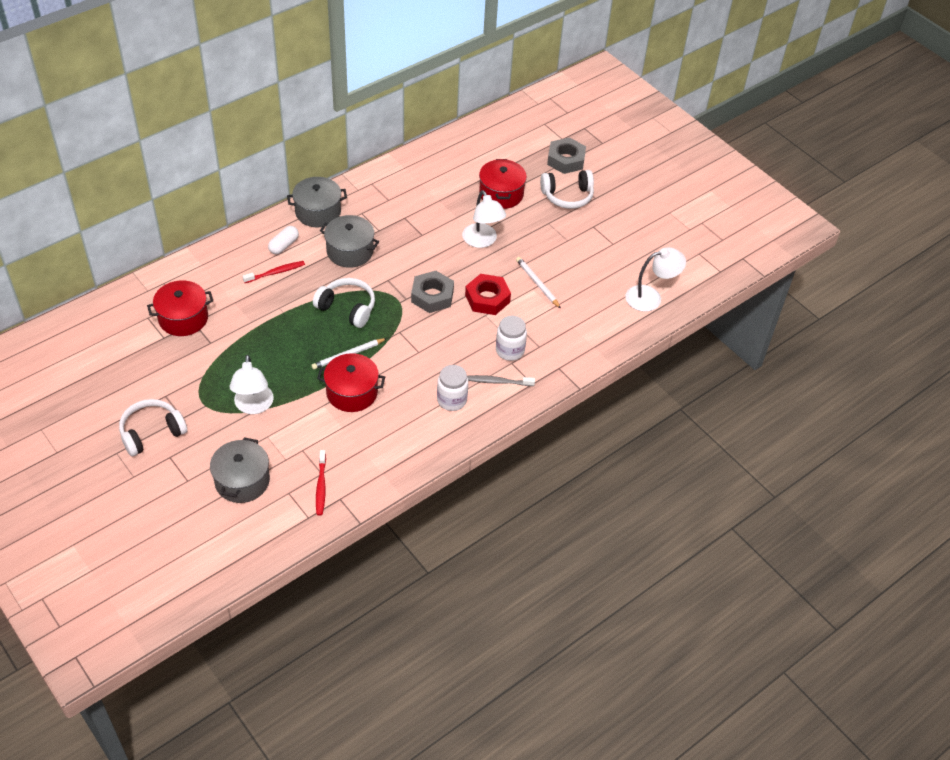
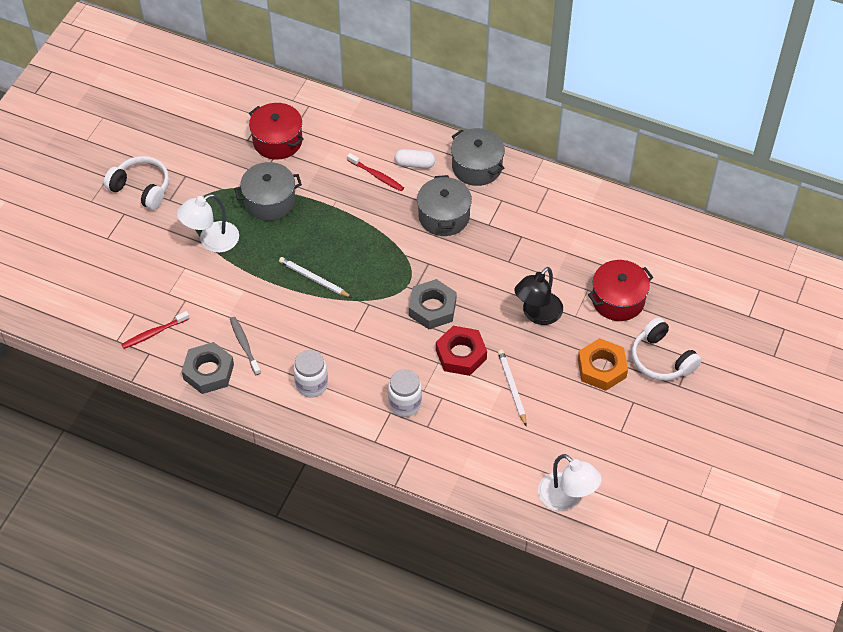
camera: 65 degrees right, 5 degrees up
(242, 481) = (128, 275): grey pot -> grey pot (269, 201)
(347, 308) = (370, 250): white headphones -> none
(352, 392) = (272, 303): red pot -> none
(482, 241) = (537, 314): white lamp -> black lamp
(498, 382) = (358, 412): grey toothbrush -> grey toothbrush (244, 345)
(537, 283) = (512, 388): white pencil -> white pencil turned 45 degrees counterclockwise
(553, 229) = (601, 368): none -> orange nut
(566, 160) = (717, 333): grey nut -> grey nut (208, 372)

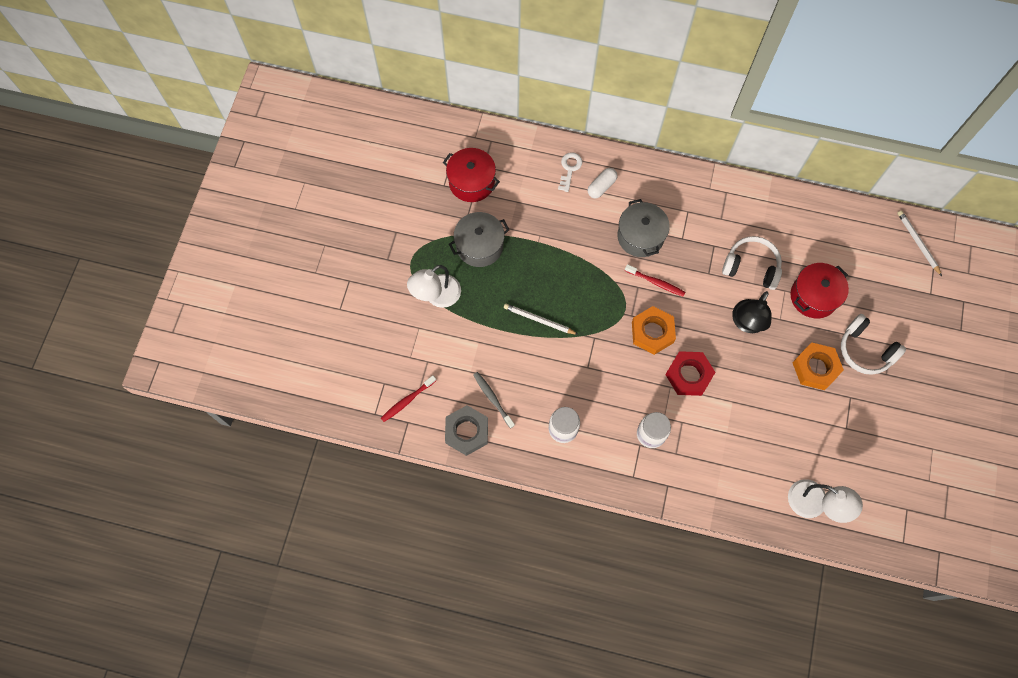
camera: 10 degrees left, 15 degrees up
(141, 188) = (358, 251): white headphones -> white headphones (751, 267)
(376, 175) = (570, 204): red toothbrush -> red toothbrush (656, 282)
(385, 143) = (569, 169): none -> white key
(414, 164) = (601, 186): white capsule -> white capsule turned 45 degrees counterclockwise
(432, 308) = (652, 332): grey nut -> orange nut
(477, 167) = (658, 180): grey pot -> none
(512, 388) = (741, 401): white pencil -> white pencil (918, 243)

